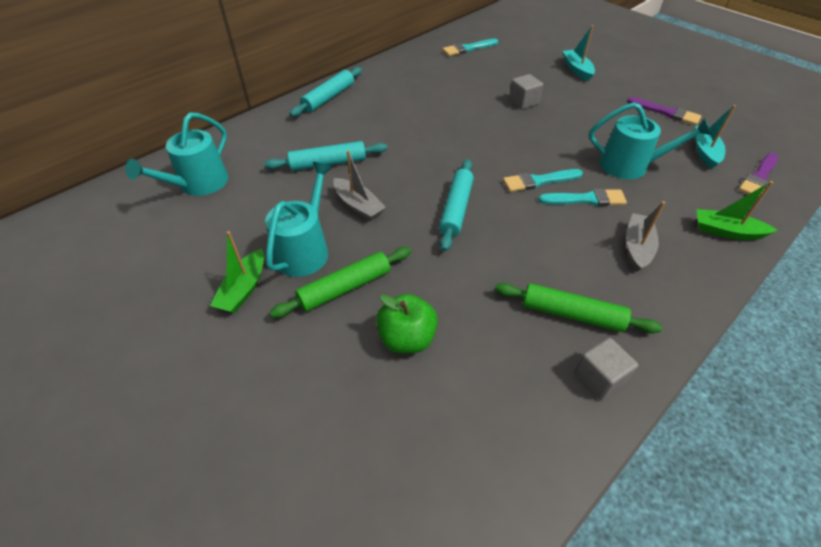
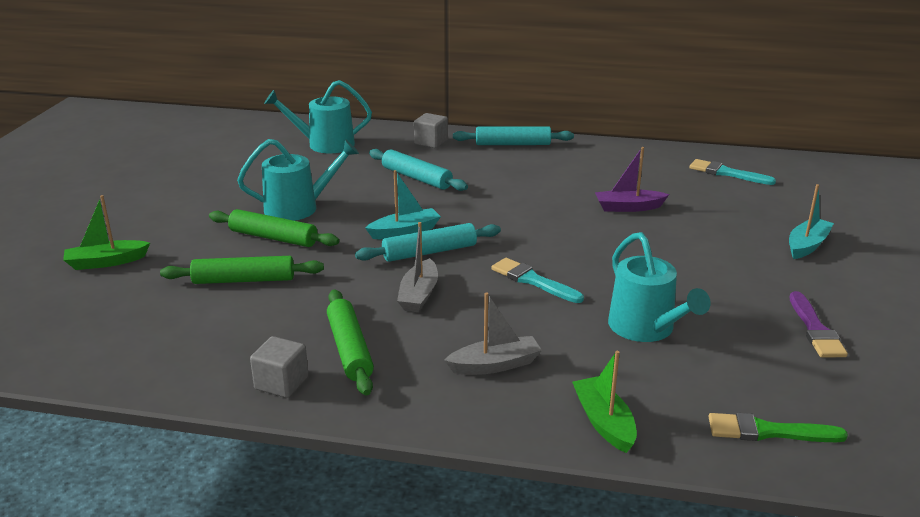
camera: 55 degrees right, 20 degrees down
(244, 289) = (233, 202): green boat -> green boat (106, 262)
(358, 205) = (377, 209): grey boat -> grey boat (419, 295)
(407, 338) = (244, 280): green apple -> green rolling pin
(475, 100) = (628, 207): none -> purple boat
(523, 102) = (671, 233): grey cube -> grey cube (431, 142)
(586, 199) = (539, 315): turquoise brush -> none
(704, 152) = (764, 376): turquoise boat -> turquoise boat (405, 231)
(758, 177) = (768, 431): purple brush -> green brush

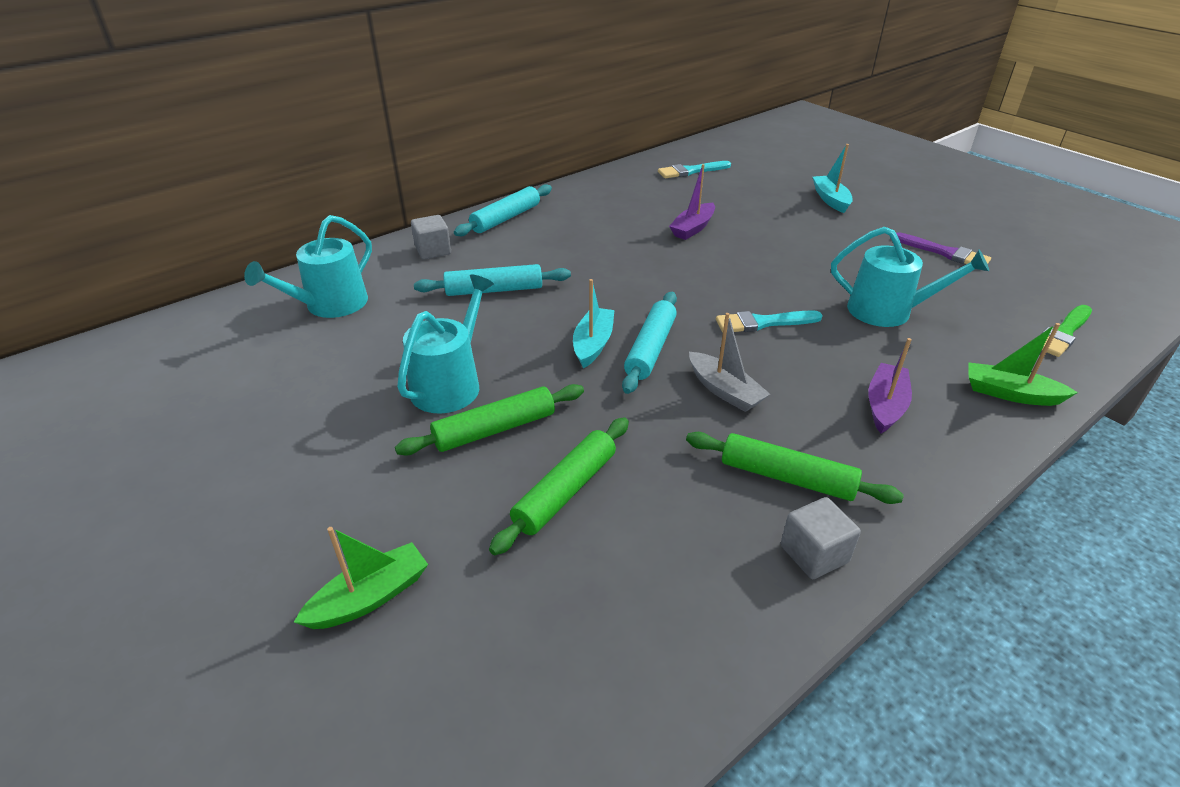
camera: 50 degrees left, 10 degrees up
(106, 262) = (370, 597): green boat -> green boat turned 150 degrees counterclockwise
(495, 365) = (885, 405): grey boat -> purple boat

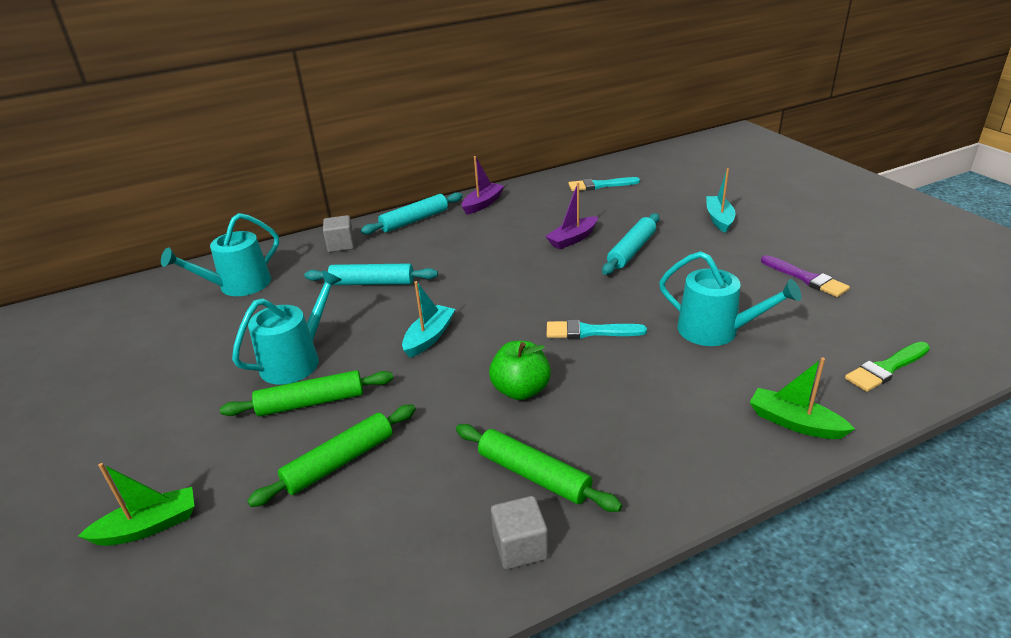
camera: 15 degrees right, 5 degrees down
(651, 349) = (476, 346): turquoise rolling pin -> turquoise rolling pin (632, 250)
(724, 390) = (521, 390): grey boat -> green apple
(885, 405) = (662, 420): purple boat -> purple boat (482, 204)

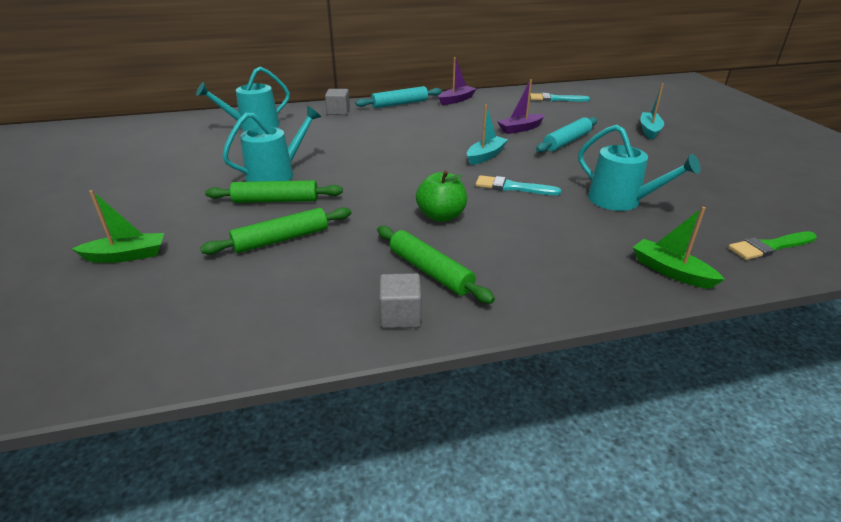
camera: 10 degrees right, 0 degrees up
(372, 283) = (352, 136): turquoise rolling pin -> none
(429, 337) = (382, 174): turquoise boat -> turquoise boat (485, 156)
(806, 278) = (714, 177): purple brush -> none

